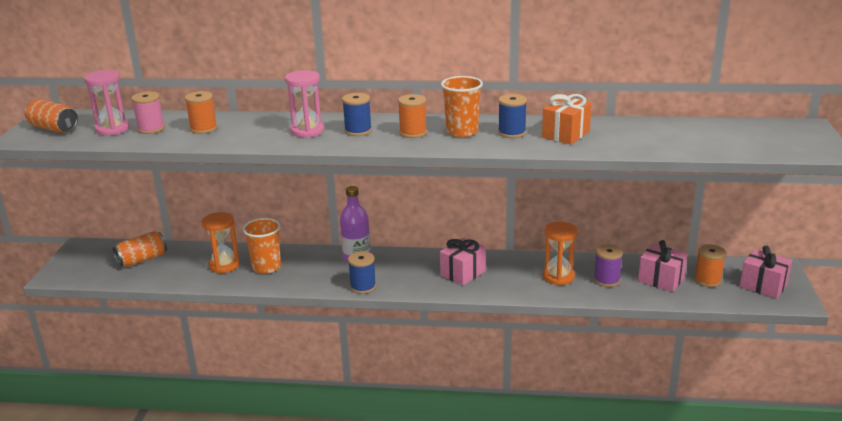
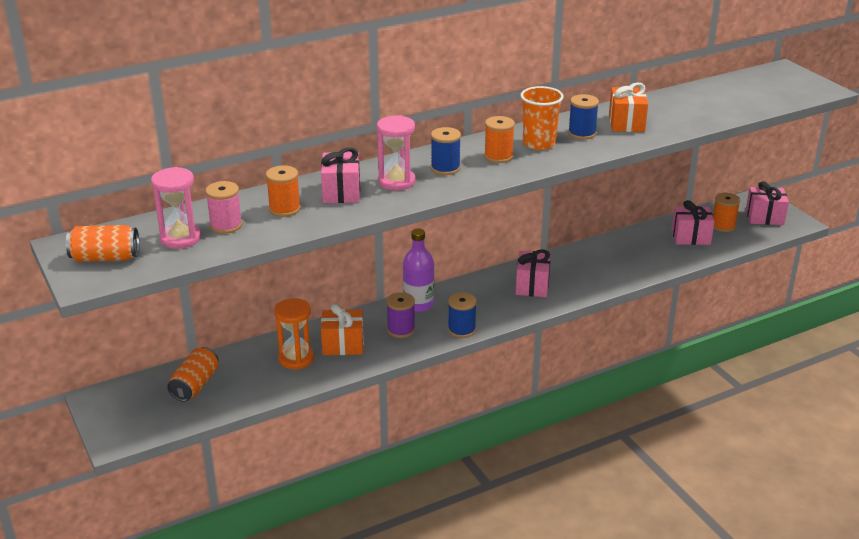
camera: 35 degrees left, 5 degrees up
(258, 128) = (341, 192): none -> pink gift
(266, 267) = (343, 345): orange cup -> orange gift
(558, 277) = (612, 261): orange hourglass -> none
(607, 280) = (652, 251): purple spool -> purple spool (401, 330)

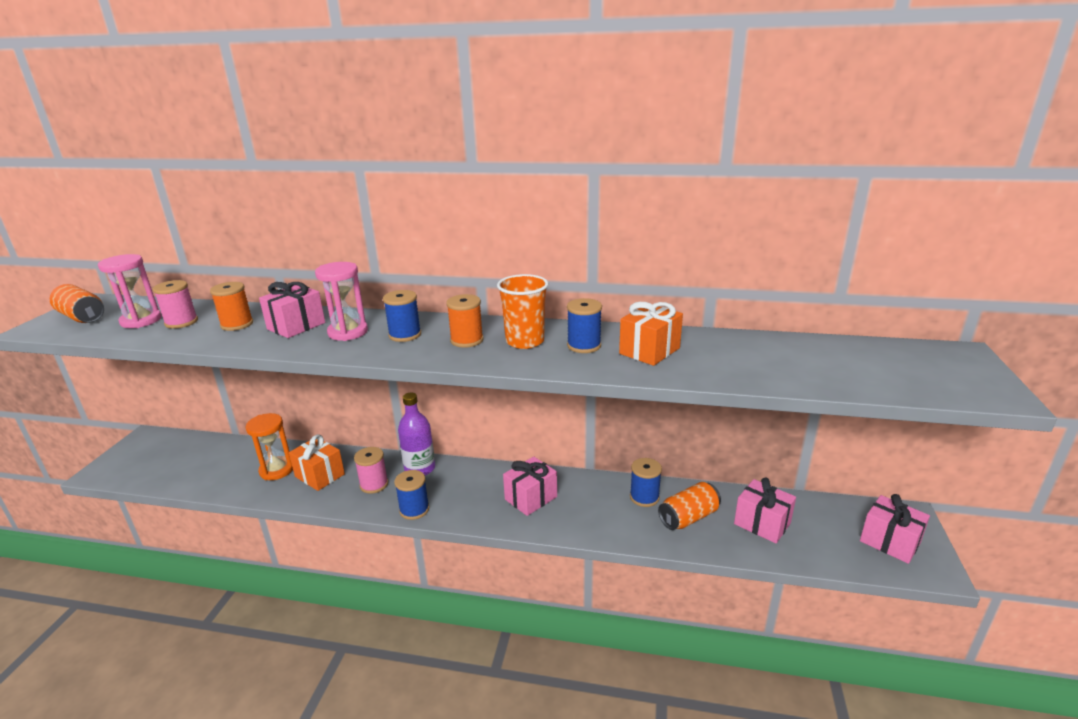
camera: 40 degrees right, 5 degrees down
(195, 385) = (196, 457): orange can -> orange can (688, 517)
(401, 330) = (374, 484): purple spool -> pink spool
(604, 252) = (644, 497): none -> blue spool
(723, 226) = (819, 528): orange spool -> none

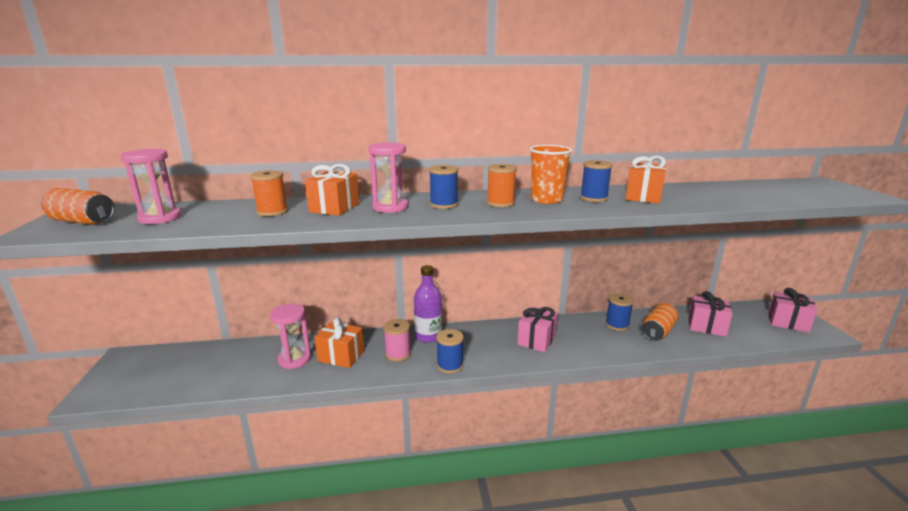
camera: 20 degrees left, 5 degrees down
(181, 322) = (209, 215): pink spool -> none
(277, 470) = (294, 359): orange hourglass -> pink hourglass
(296, 326) = (334, 208): pink gift -> orange gift

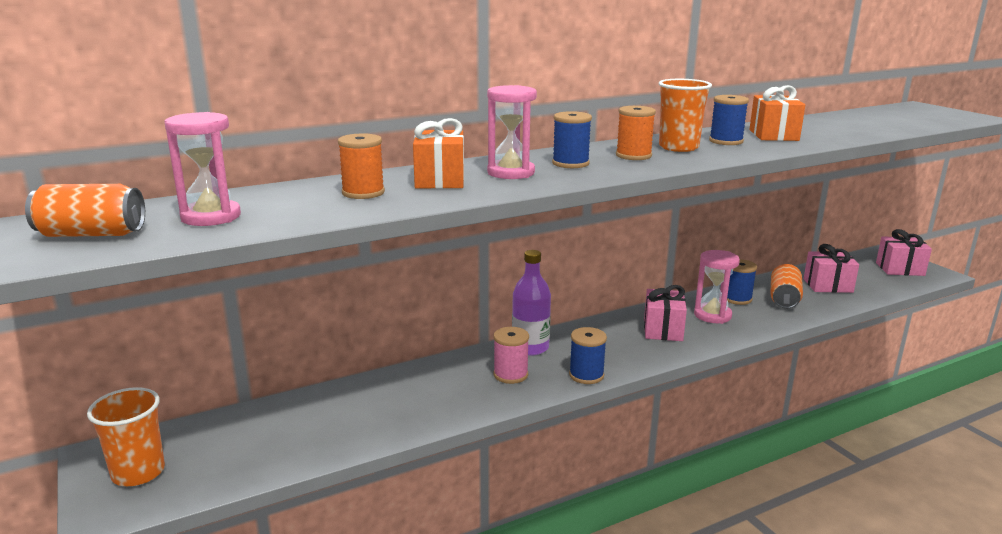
camera: 20 degrees left, 0 degrees up
(130, 374) = (138, 472): none -> orange cup
(294, 359) = (377, 406): pink hourglass -> pink hourglass (712, 315)
(341, 356) = (438, 391): orange gift -> none

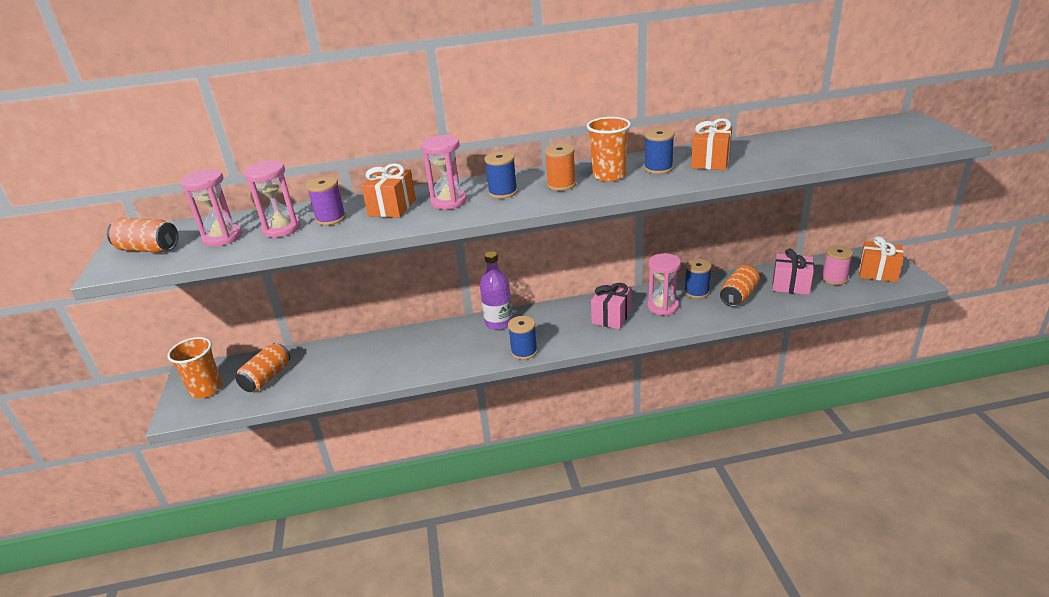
camera: 20 degrees right, 10 degrees up
(234, 445) = (267, 378): none -> orange can
(298, 205) = (281, 229): none -> pink hourglass
(363, 193) = (331, 219): orange spool -> purple spool
(510, 375) = (470, 345): pink spool -> pink spool (834, 279)
(900, 269) = (878, 273): pink gift -> orange gift

